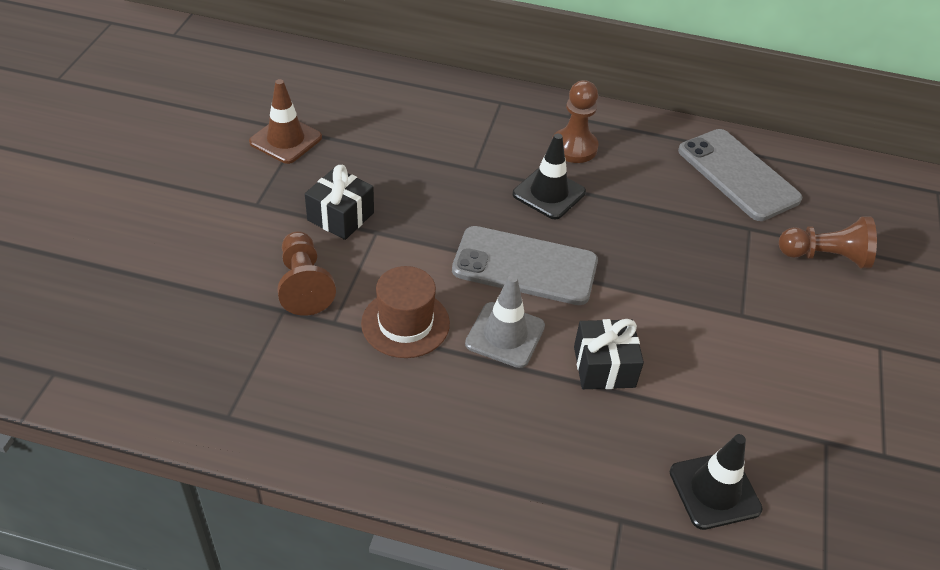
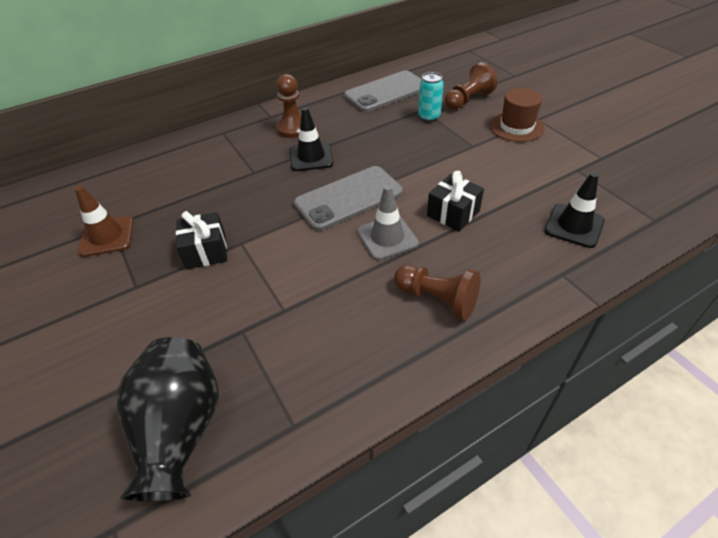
camera: 40 degrees left, 0 degrees up
(159, 347) = (181, 430): none -> black vase
(304, 285) = (235, 305): brown pawn -> brown pawn (437, 299)
(405, 323) = (327, 275): brown hat -> brown hat (516, 127)
(738, 175) = (386, 92): grey phone -> grey phone turned 45 degrees counterclockwise
(743, 242) = (429, 117): none -> turquoise can

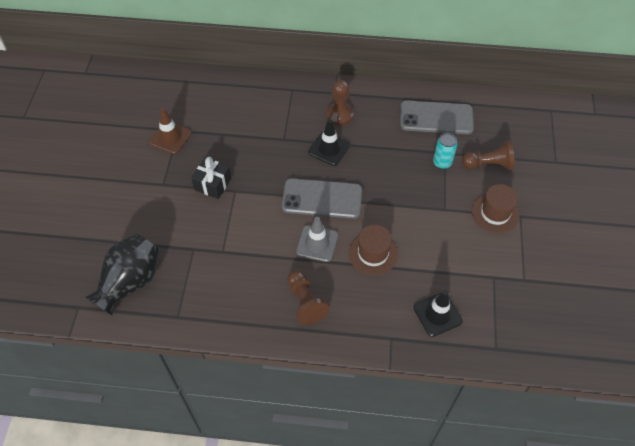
camera: 35 degrees right, 10 degrees up
(453, 213) = (373, 253): black gift -> brown hat

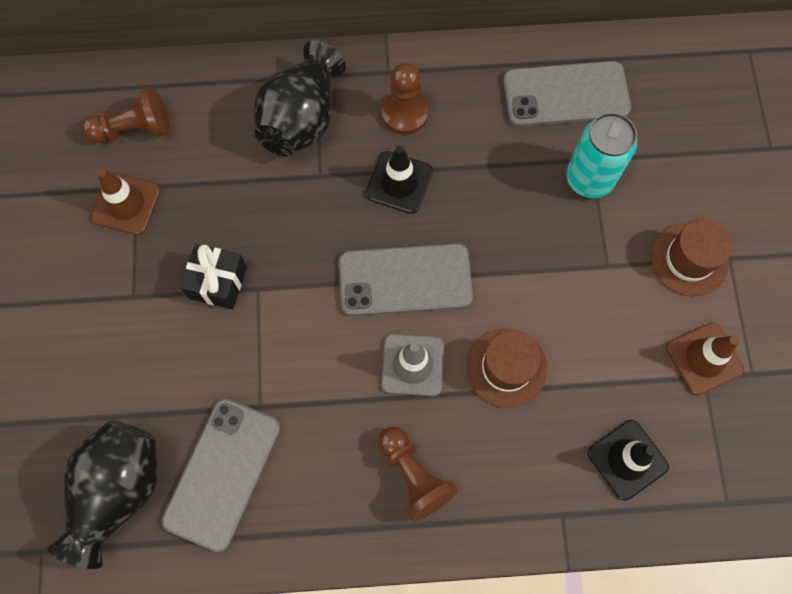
camera: 10 degrees left, 15 degrees up
(192, 283) = (223, 473): none -> grey phone
(279, 109) = (302, 119): none -> black vase
(442, 162) = (589, 179): turquoise can -> turquoise can, size x1.54
(488, 164) = (664, 170): brown pawn -> brown pawn (134, 129)
(495, 267) = (704, 358): none -> brown traffic cone

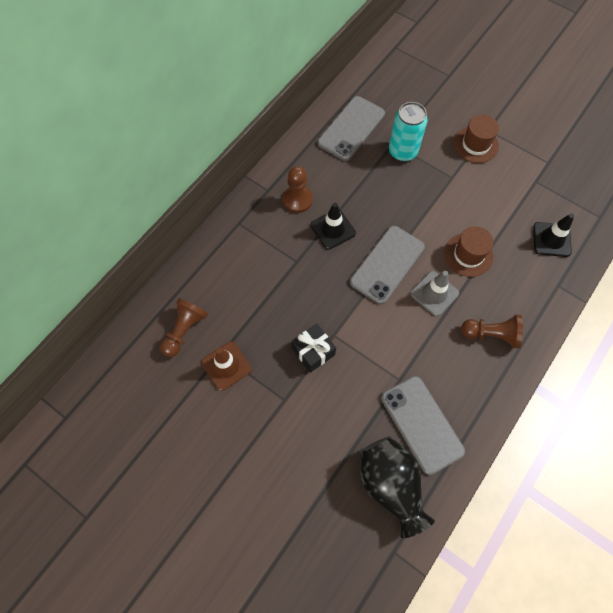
camera: 50 degrees left, 5 degrees down
(302, 119) = (257, 246): black vase -> none
(704, 358) = (527, 175): brown traffic cone -> none

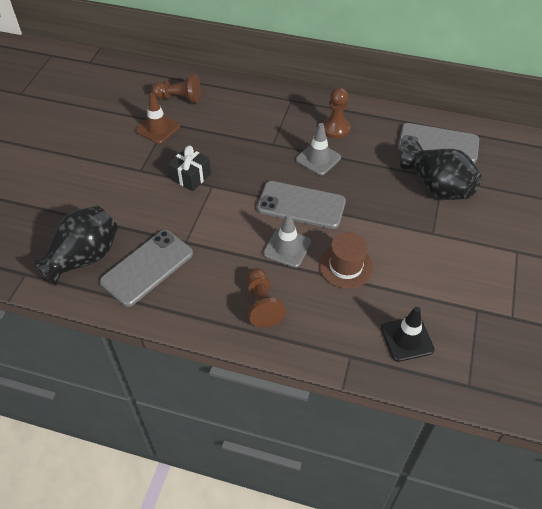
camera: 70 degrees right, 15 degrees down
(333, 229) = (318, 159): black traffic cone -> grey traffic cone
(402, 152) = (437, 187): turquoise can -> black vase
(476, 144) = (489, 244): brown hat -> none

